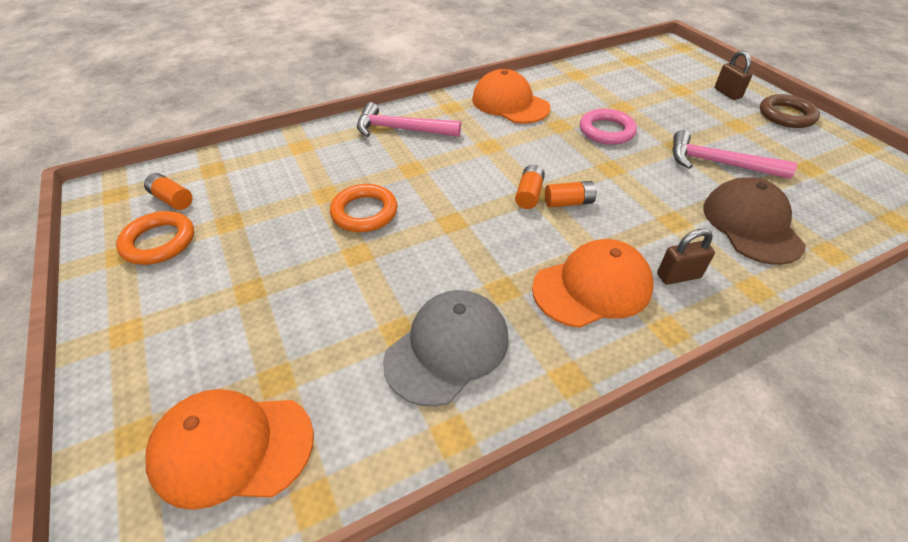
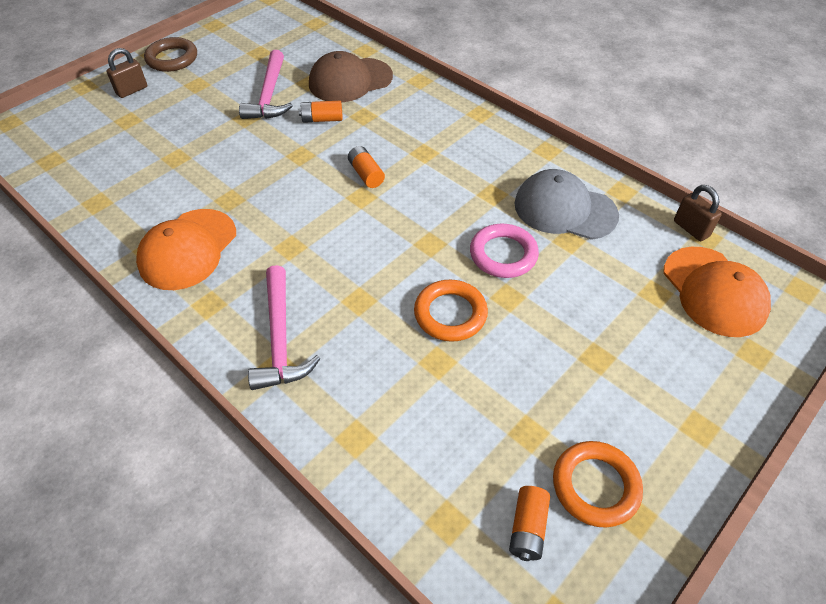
camera: 110 degrees left, 5 degrees up
(529, 194) = (365, 201): orange battery -> orange battery (322, 119)
(592, 287) = (462, 149): orange cap -> none
(606, 131) = (232, 164): pink ring -> pink ring (503, 254)
(678, 276) = (426, 111): brown padlock -> brown padlock (691, 229)

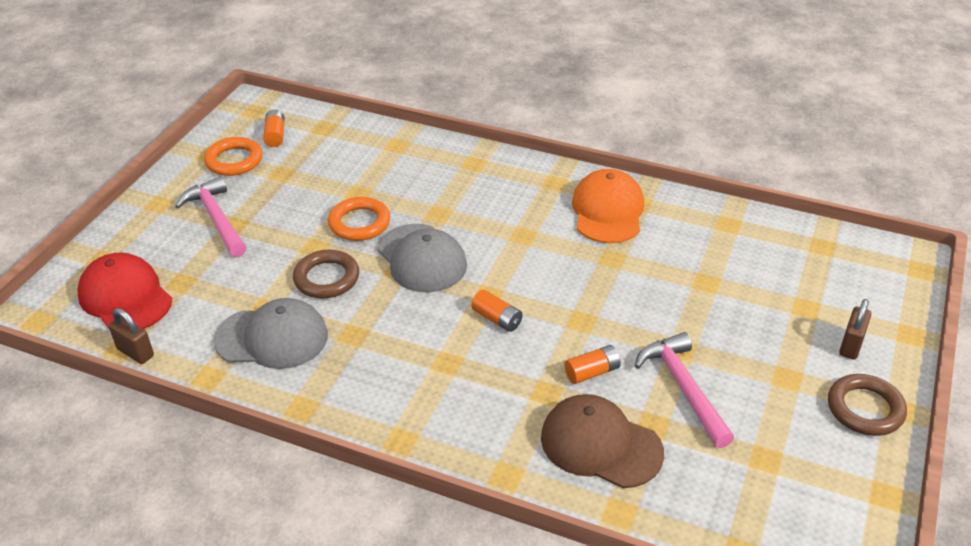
camera: 160 degrees right, 10 degrees down
(280, 338) = (483, 177): pink hammer -> pink hammer (216, 219)
(350, 80) = (600, 445): brown cap -> brown cap turned 105 degrees counterclockwise
(402, 249) = (422, 258): none -> grey cap
(503, 254) = (327, 278): pink ring -> brown ring
(714, 291) = (125, 297): orange cap -> red cap

